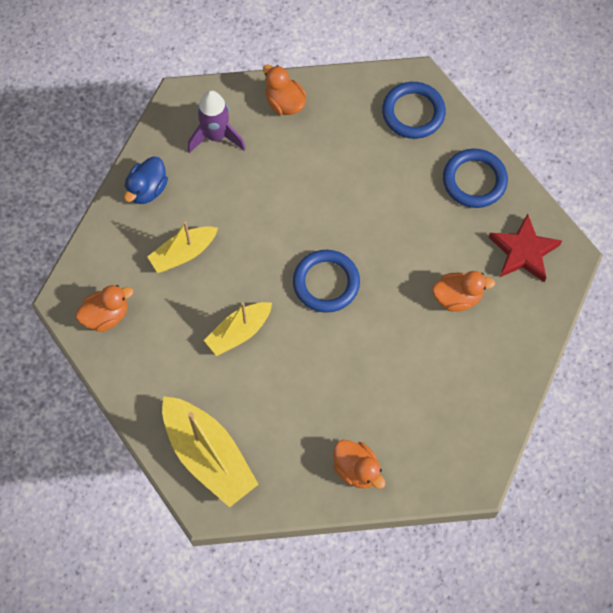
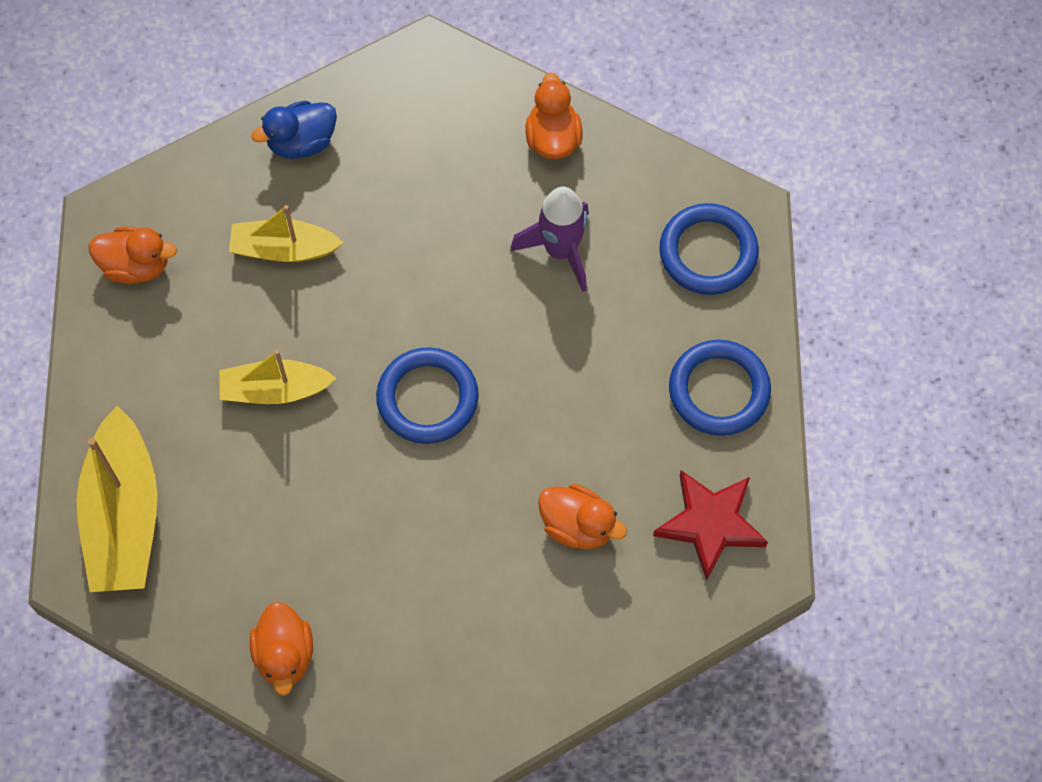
camera: 35 degrees right, 0 degrees up
(216, 136) = (435, 128): purple rocket -> purple rocket (560, 250)

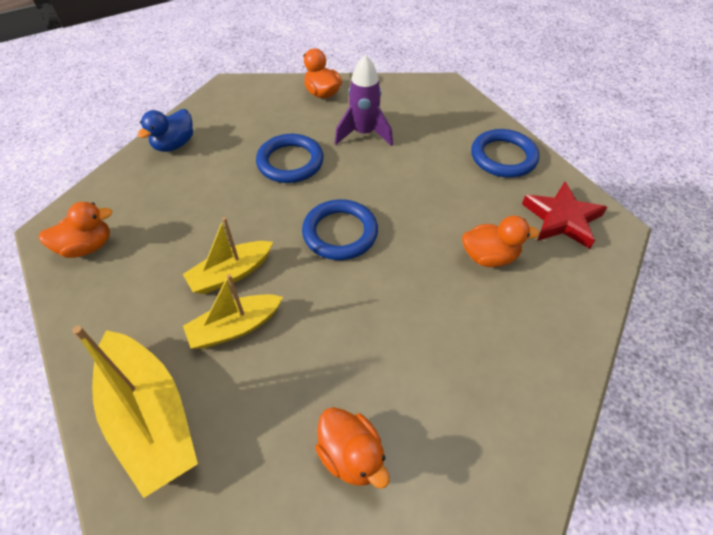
camera: 30 degrees left, 15 degrees down
(284, 249) = (192, 197): yellow boat -> yellow boat (235, 327)
(708, 252) = (442, 106): blue ring -> blue ring (290, 162)

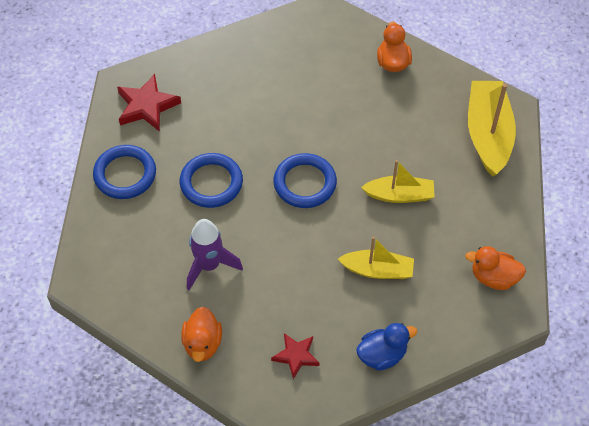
camera: 145 degrees left, 5 degrees up
(235, 327) = (416, 157): yellow boat -> yellow boat (377, 270)
(246, 116) = (296, 356): none -> red star
(290, 162) = (294, 271): blue ring -> blue ring (211, 183)
(489, 257) = (223, 111): orange duck -> none

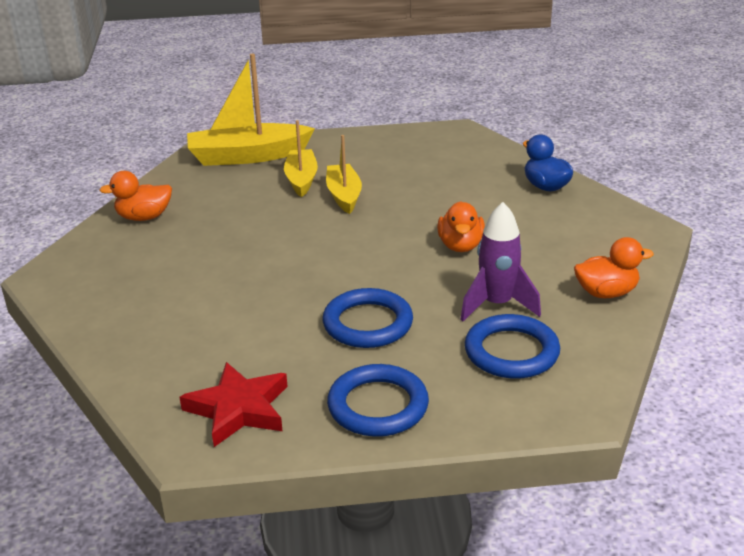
camera: 100 degrees left, 25 degrees down
(296, 356) = (579, 232): red star -> none
(305, 183) = (346, 254): blue ring -> blue ring (511, 352)
(377, 270) = (447, 198): yellow boat -> yellow boat (301, 179)
(493, 277) = (426, 142): orange duck -> orange duck (460, 246)

